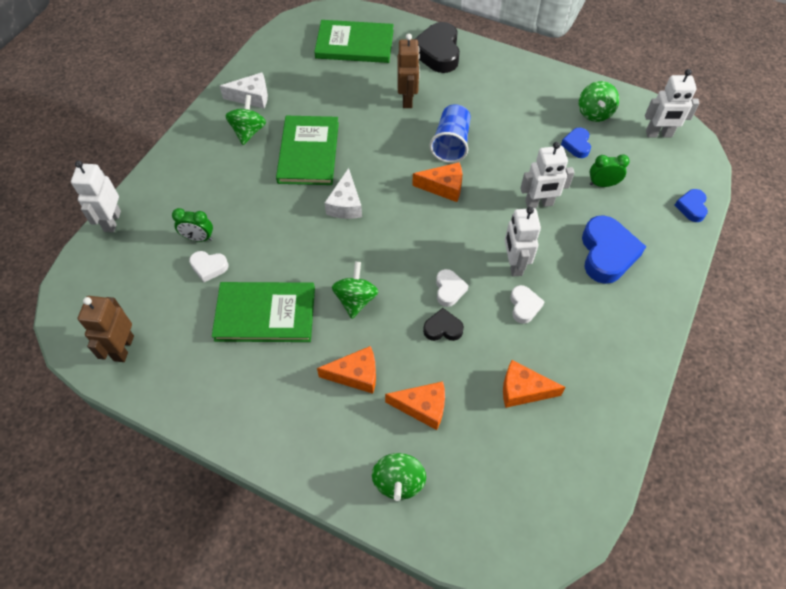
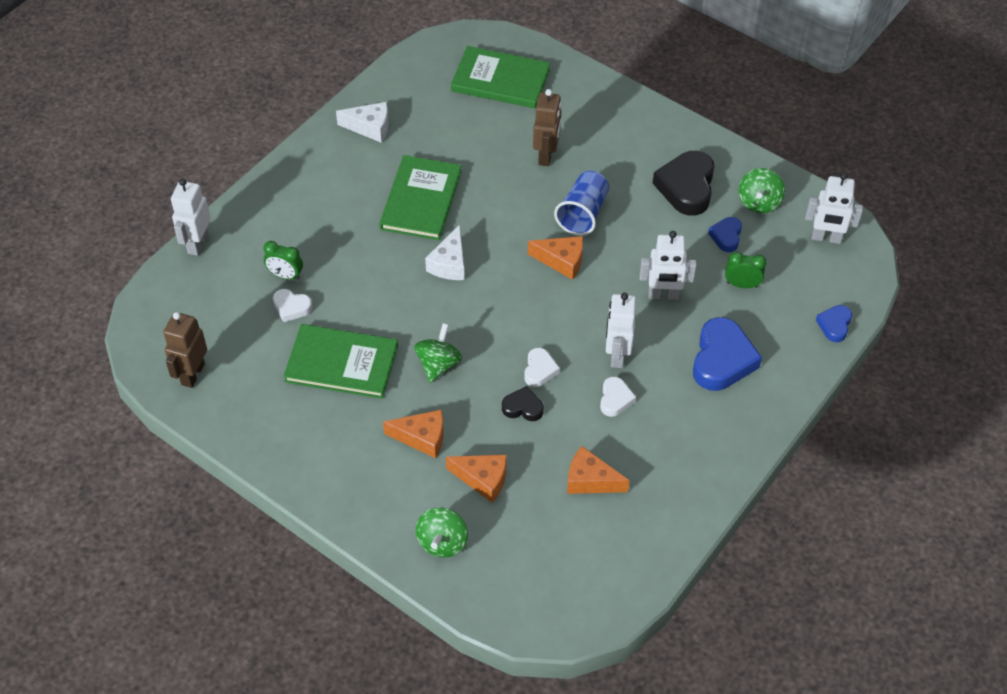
camera: 10 degrees right, 5 degrees down
(248, 131) = (359, 167): green spinning top -> none
(438, 52) = (595, 104): black heart -> black heart (686, 187)

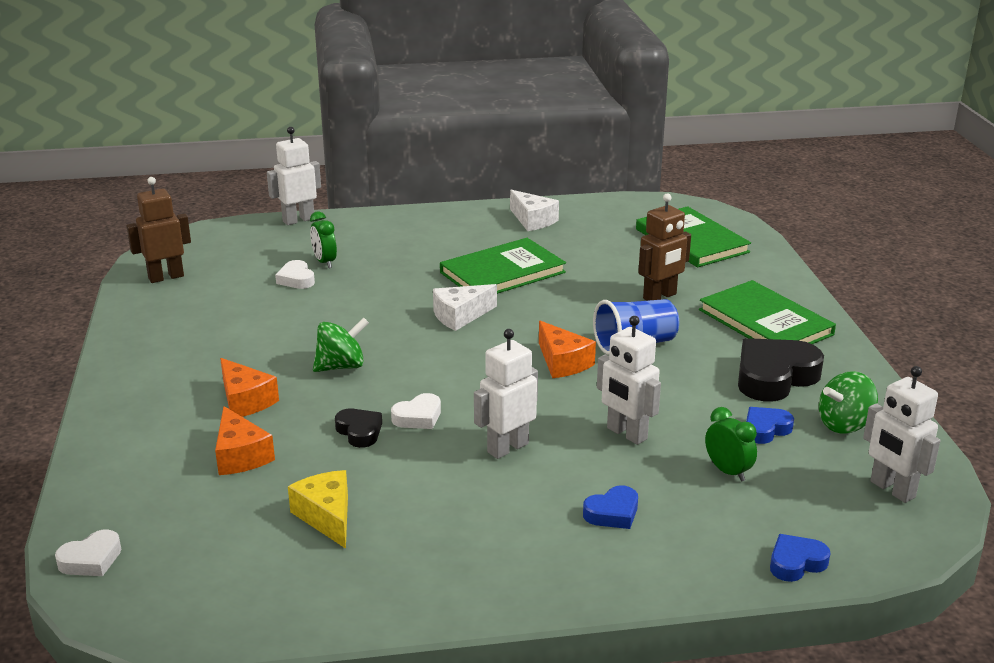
camera: 45 degrees right, 25 degrees down
(341, 364) = (271, 326): green book -> green book (765, 322)
(442, 542) = (133, 473): green spinning top -> none
(590, 480) = (327, 517): orange cheese -> yellow cheese
(615, 399) = (452, 476): white heart -> white heart (91, 560)
(722, 360) = (612, 513): blue heart -> blue heart, size x0.53

